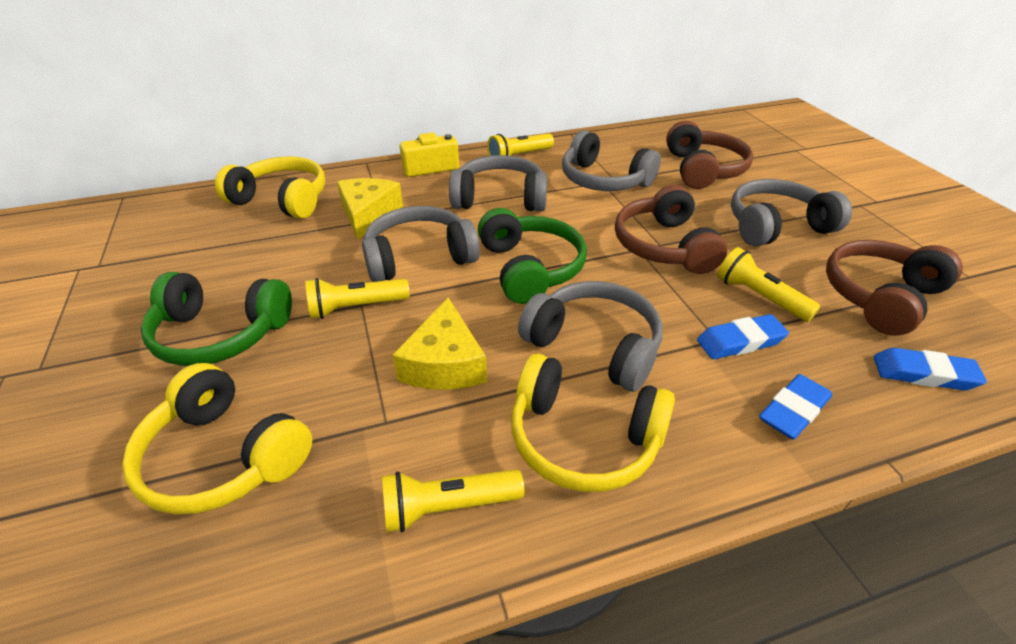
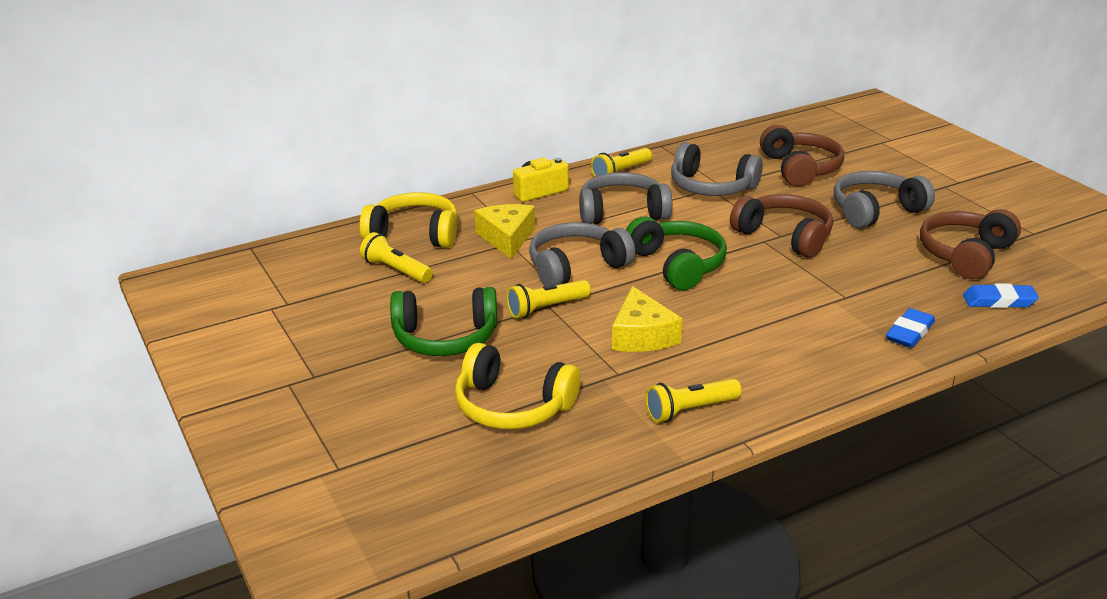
camera: 10 degrees left, 10 degrees down
(583, 439) = (766, 365): yellow headphones -> none
(594, 345) = (753, 311): grey headphones -> none
(664, 246) = (784, 236): brown headphones -> brown headphones turned 150 degrees clockwise
(740, 341) = (863, 296): blue eraser -> none
(759, 297) = (872, 265): yellow flashlight -> yellow flashlight (396, 270)

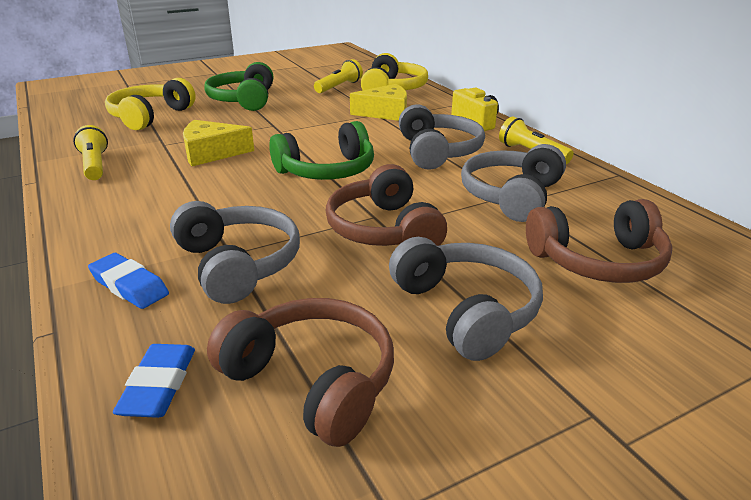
camera: 90 degrees right, 0 degrees up
(546, 308) = (269, 124): yellow flashlight -> none
(576, 267) = (332, 134): grey headphones -> grey headphones (238, 264)
(784, 236) = (384, 230): brown headphones -> brown headphones turned 120 degrees clockwise

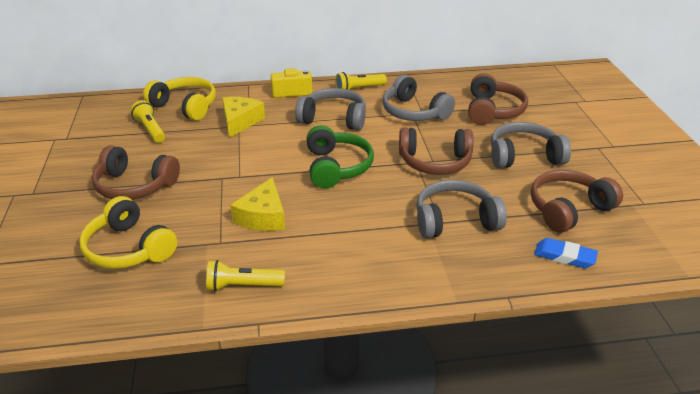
camera: 70 degrees left, 5 degrees up
(129, 286) = (465, 266): blue eraser -> none
(244, 100) = (135, 186): green headphones -> brown headphones

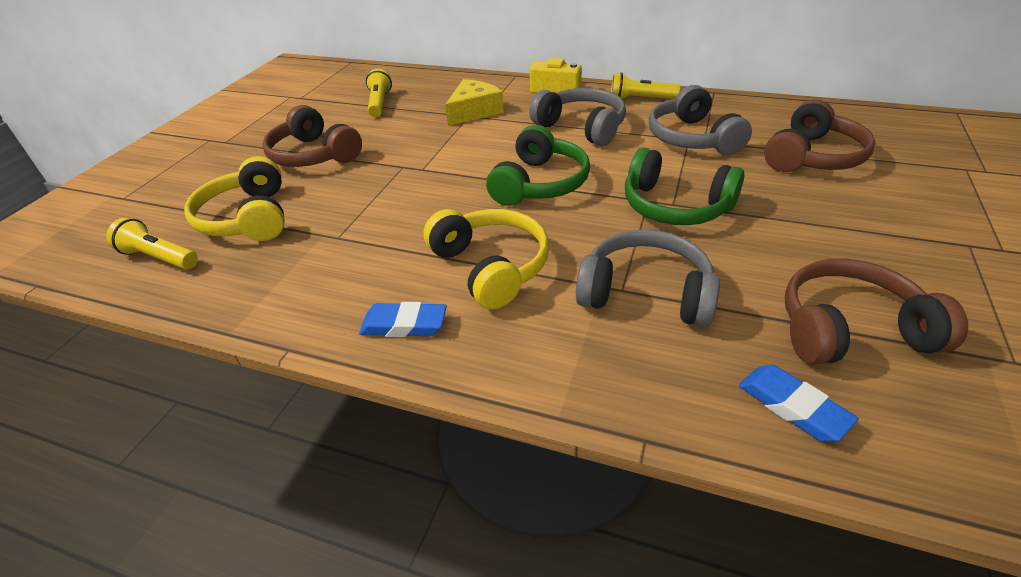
camera: 30 degrees right, 5 degrees up
(185, 106) = (432, 87): yellow headphones -> yellow headphones (490, 267)
(243, 286) = (314, 296): yellow flashlight -> yellow flashlight (159, 258)
(263, 216) = (407, 220): yellow cheese -> none
(324, 283) = (404, 325): none -> blue eraser
(435, 162) = (675, 206): brown headphones -> green headphones
(524, 156) = (822, 229): grey headphones -> none

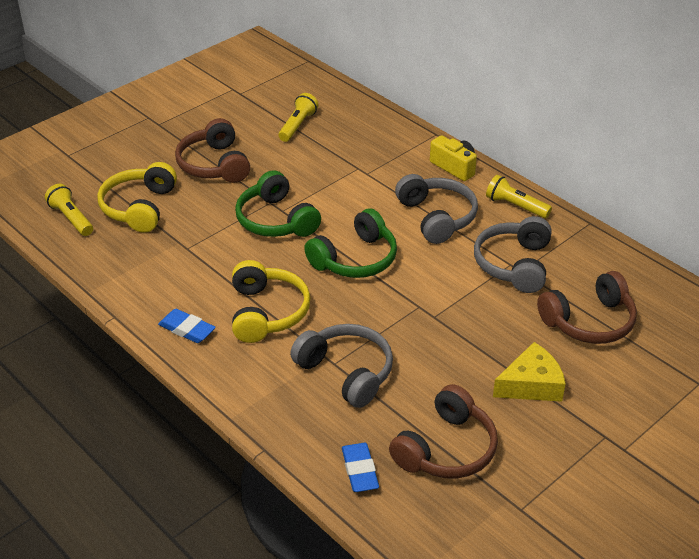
camera: 25 degrees right, 0 degrees up
(474, 111) = (366, 165): yellow cheese -> yellow cheese (531, 384)
(675, 206) = (433, 319): green headphones -> green headphones (276, 220)
(850, 330) = (446, 449): brown headphones -> brown headphones turned 105 degrees clockwise

